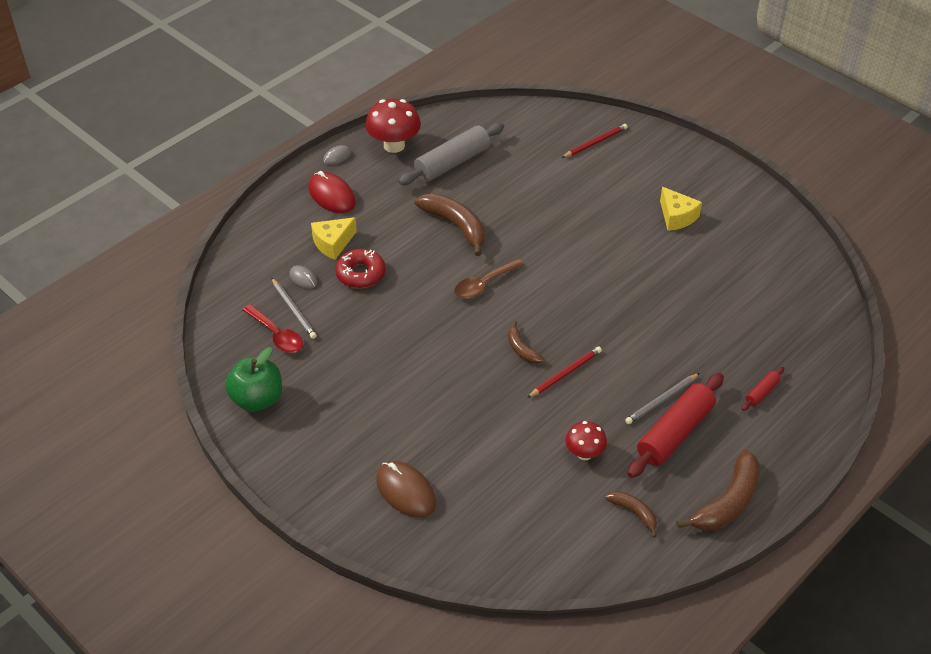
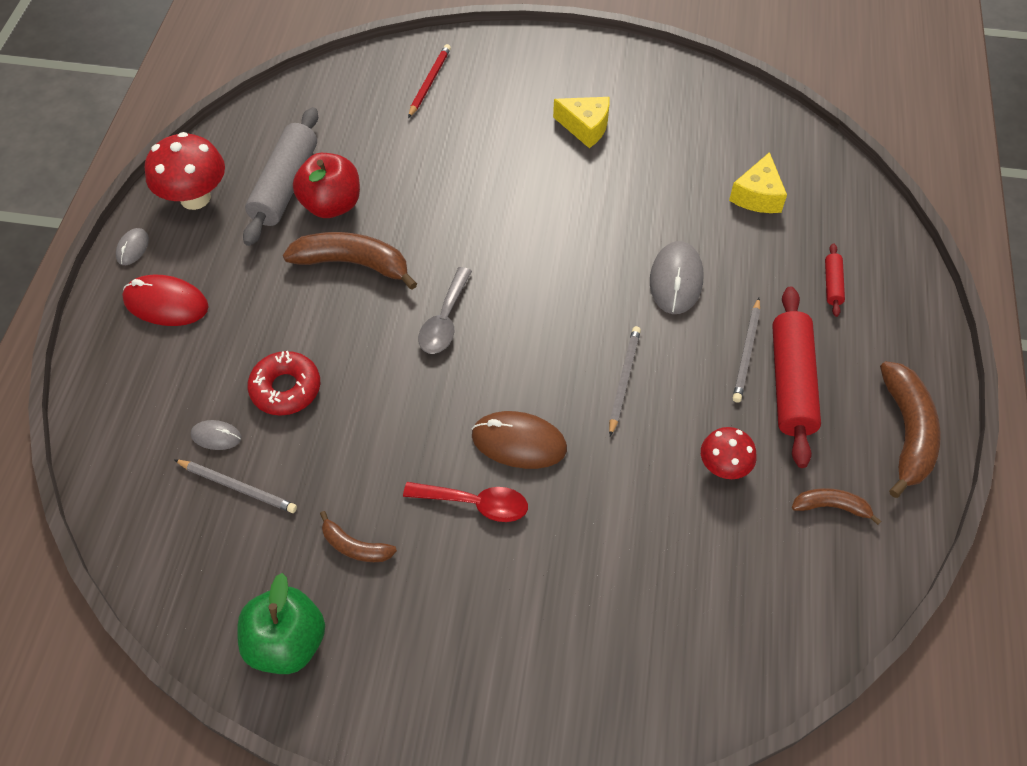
camera: 35 degrees left, 10 degrees up
(277, 335) = (243, 535): red spoon -> red spoon (475, 503)
(333, 243) = (218, 367): yellow cheese -> yellow cheese (757, 196)
(406, 491) = (571, 648): brown mouse -> brown mouse (519, 442)
(471, 187) = (331, 205): none -> red apple
(483, 284) = (445, 320): brown spoon -> grey spoon
(522, 349) = (553, 378): brown banana -> brown banana (355, 546)
(565, 373) = (623, 380): red pencil -> grey pencil
(653, 336) = (676, 280): none -> grey mouse

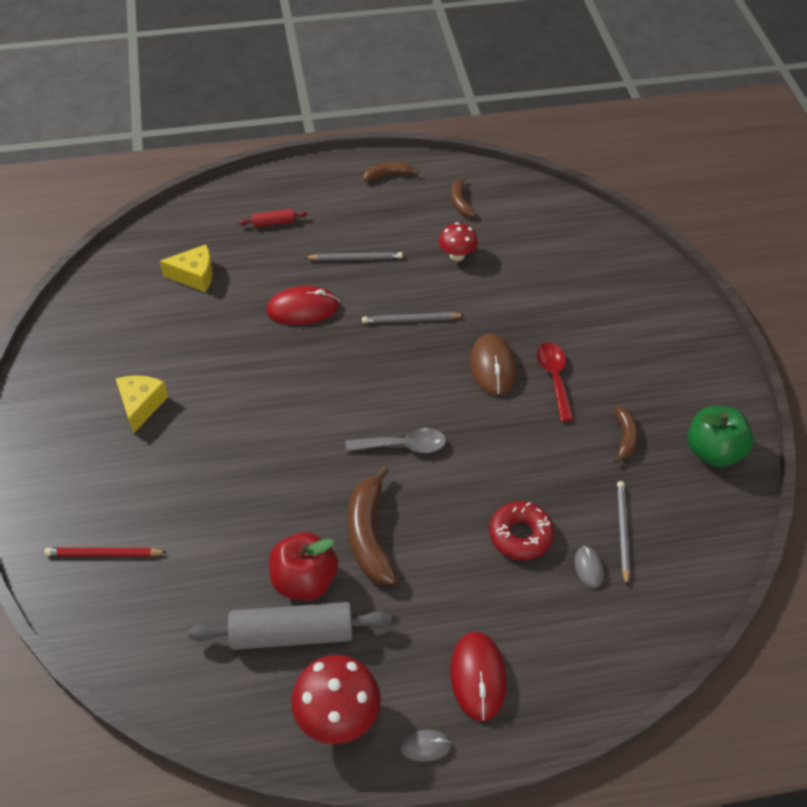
camera: 110 degrees left, 5 degrees down
(676, 280) = (302, 308): grey mouse -> red mouse
(791, 383) = (372, 232): red rolling pin -> none
(906, 432) = (387, 175): brown banana -> brown banana, size x0.54

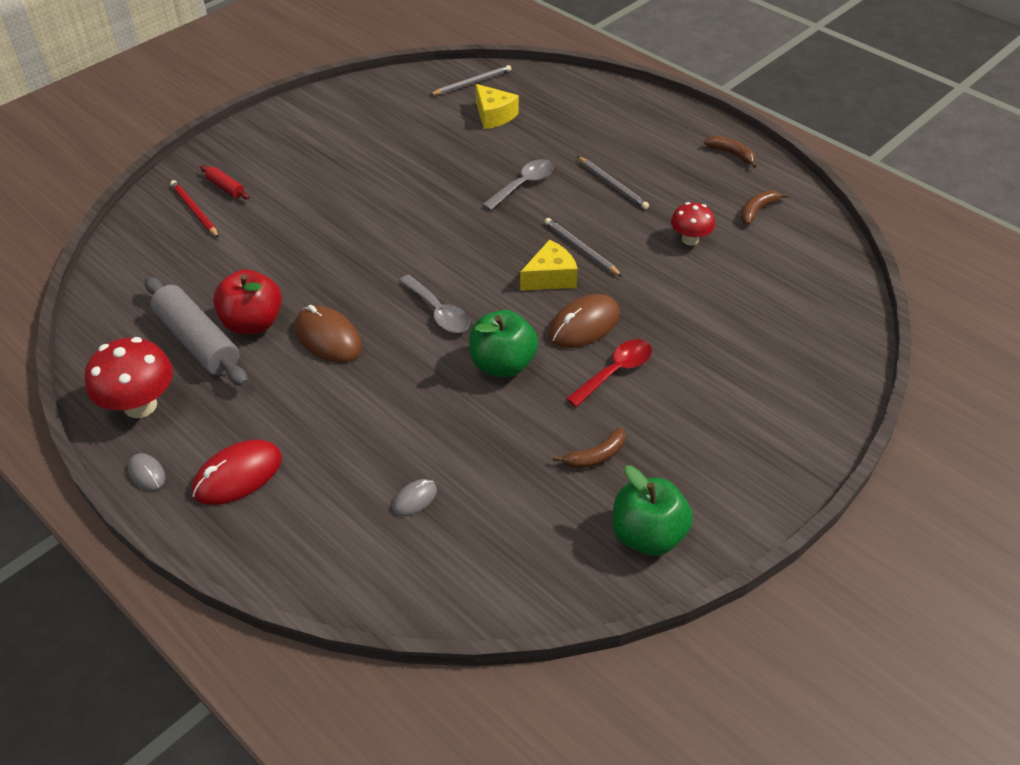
camera: 55 degrees right, 5 degrees down
(141, 405) = (342, 157): yellow cheese -> yellow cheese (550, 277)
(273, 222) = (596, 124): red rolling pin -> red rolling pin (225, 187)
(302, 308) = (523, 184): red mouse -> grey spoon
(369, 535) = (328, 337): brown banana -> brown mouse
(494, 438) = (502, 364): none -> green apple
(520, 535) = (410, 433): red donut -> none
(622, 532) = (478, 506): grey pencil -> grey pencil (472, 83)

